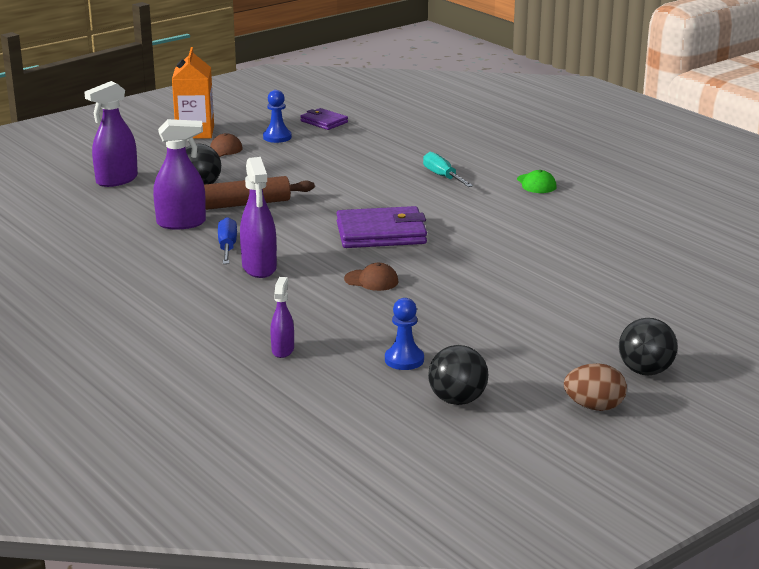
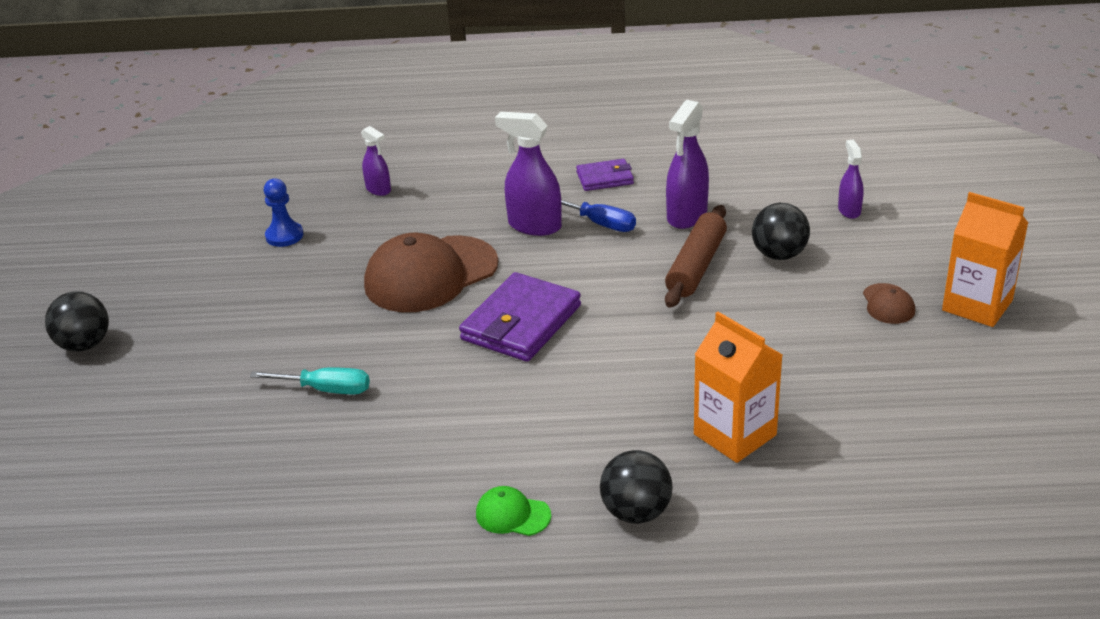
camera: 130 degrees right, 10 degrees up
(116, 180) = (849, 210): purple spray bottle -> purple spray bottle, size x0.58
(277, 137) = (901, 363): blue pawn -> none
(324, 122) = (936, 428): purple wallet -> purple wallet (605, 178)
(371, 280) = (430, 275): brown cap -> brown cap, size x2.29
(395, 156) = (735, 434): none -> orange carton
(442, 176) = (624, 442): turquoise screwdriver -> turquoise screwdriver (326, 390)
(457, 400) = (200, 235): black ball -> black ball (636, 512)
(594, 407) = (93, 291): brown egg -> none

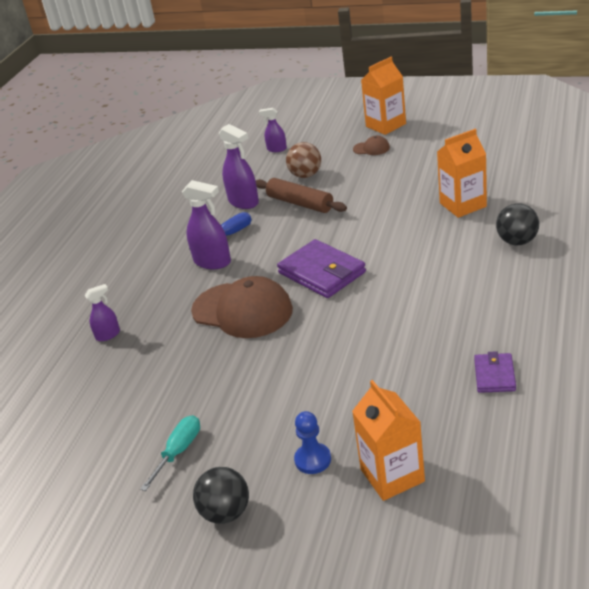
camera: 70 degrees left, 0 degrees up
(120, 457) = (392, 475): none -> orange carton
(284, 236) = (138, 388): blue pawn -> blue pawn (313, 460)
(326, 390) = (355, 363): turquoise screwdriver -> turquoise screwdriver (178, 451)
(430, 275) = (242, 310): brown cap -> brown cap turned 45 degrees counterclockwise
(512, 515) = (508, 284): green cap -> none
(534, 226) = (212, 262): purple spray bottle -> purple spray bottle turned 105 degrees counterclockwise
(605, 178) = (176, 229): purple wallet -> purple wallet (494, 375)
(779, 254) = (305, 175): black ball -> brown ball

